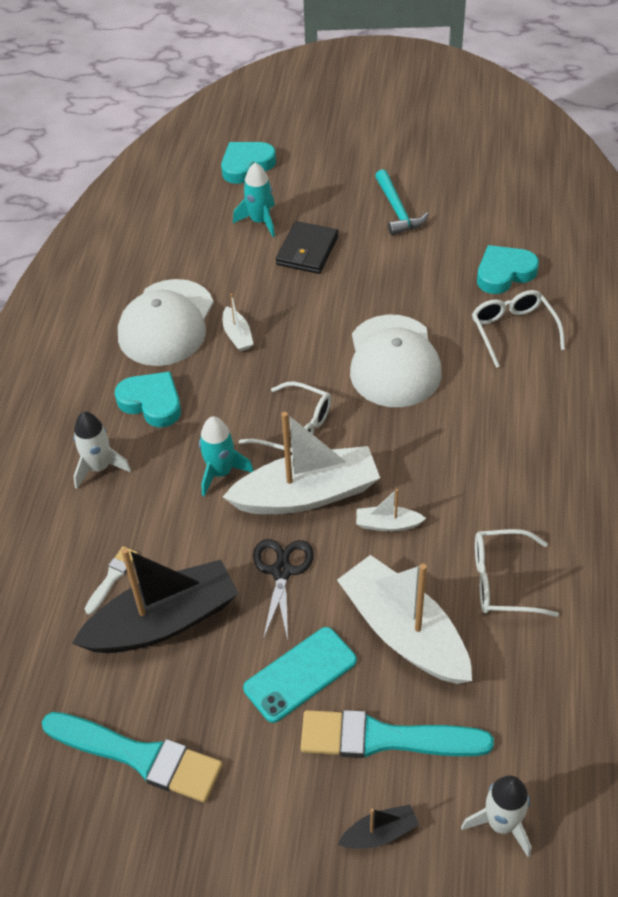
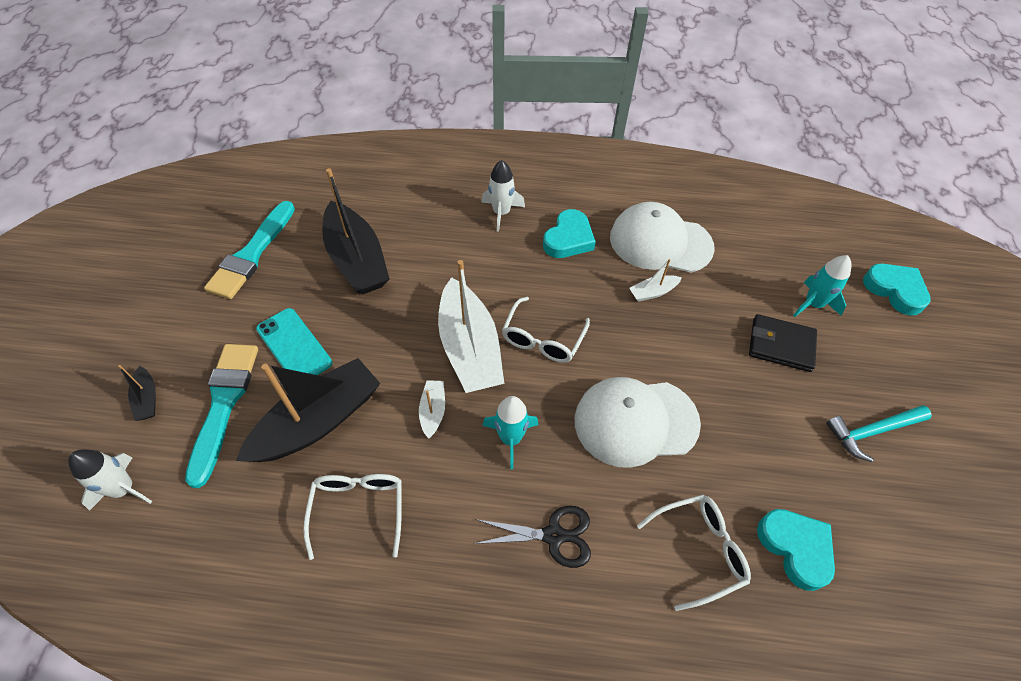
camera: 85 degrees right, 5 degrees up
(112, 578) = (399, 228): white brush -> none
(221, 472) = (495, 287): turquoise rocket -> turquoise rocket (510, 438)
(282, 571) = (392, 332): black scissors -> black scissors (554, 535)
(403, 632) = (318, 421): white boat -> black boat

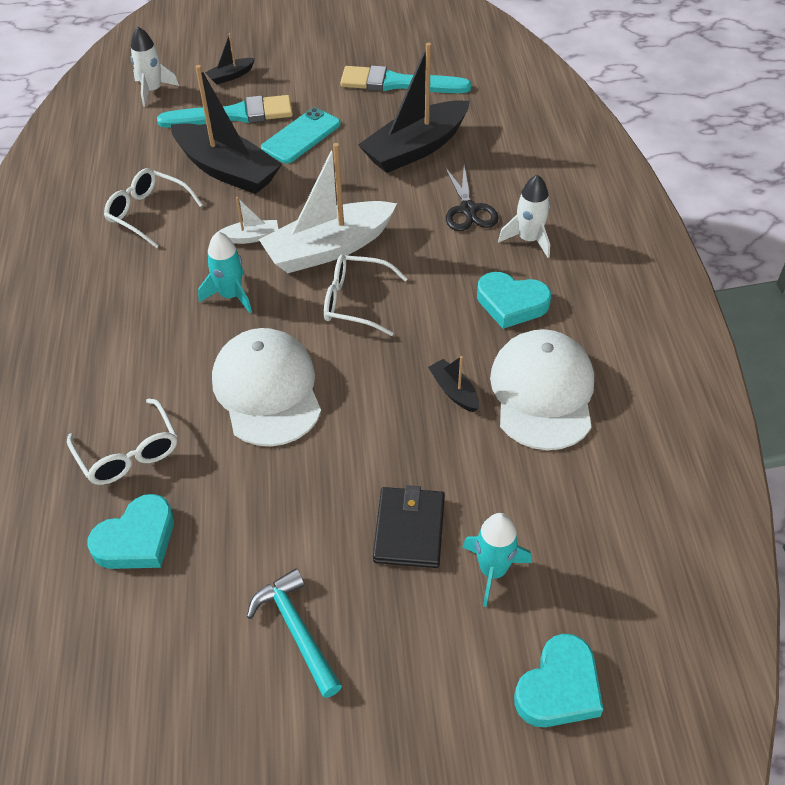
camera: 80 degrees right, 5 degrees down
(358, 510) = (148, 213): white glasses -> white glasses turned 135 degrees counterclockwise
(554, 535) = (135, 341): black scissors -> black scissors (468, 210)
(653, 292) = (454, 391): white boat -> black boat

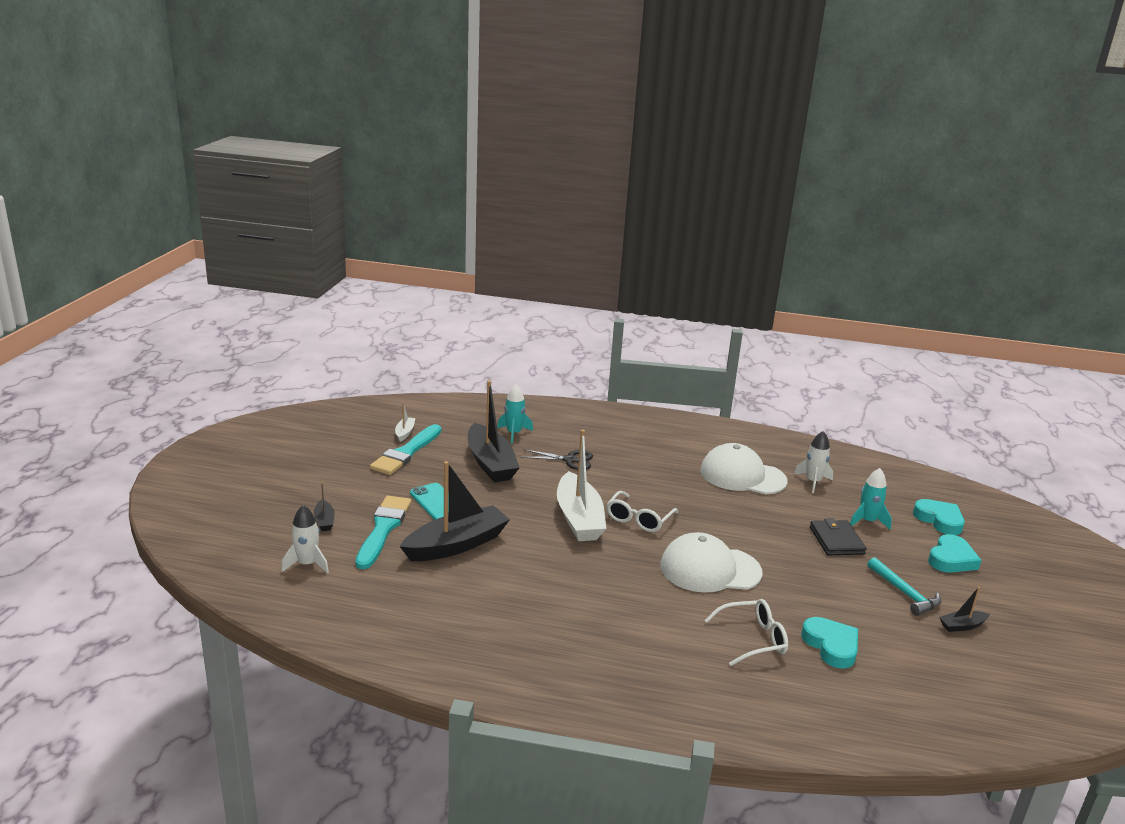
camera: 75 degrees left, 25 degrees down
(148, 213) = (486, 592): white glasses -> none
(231, 295) = (608, 568): turquoise rocket -> turquoise rocket (514, 433)
(251, 237) = (547, 548): white boat -> white boat (405, 433)
(296, 630) = (905, 593): turquoise hammer -> turquoise hammer turned 105 degrees counterclockwise
(409, 530) = (836, 541): black wallet -> black wallet turned 60 degrees clockwise
(454, 391) = (732, 502): black boat -> black boat (962, 626)
(511, 303) = (665, 467): turquoise heart -> turquoise heart (951, 559)
(528, 239) = (610, 448): white rocket -> white rocket (813, 482)

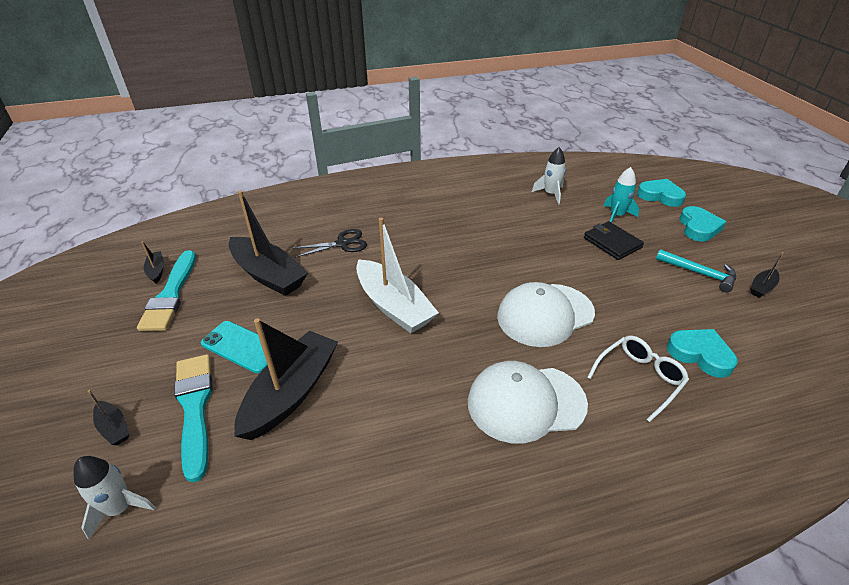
camera: 25 degrees left, 15 degrees up
(405, 433) = (156, 271): white boat -> black boat
(514, 433) = (272, 233): turquoise rocket -> none
(639, 519) = (447, 284): white glasses -> none
(742, 476) = (496, 207): white cap -> white cap (525, 403)

